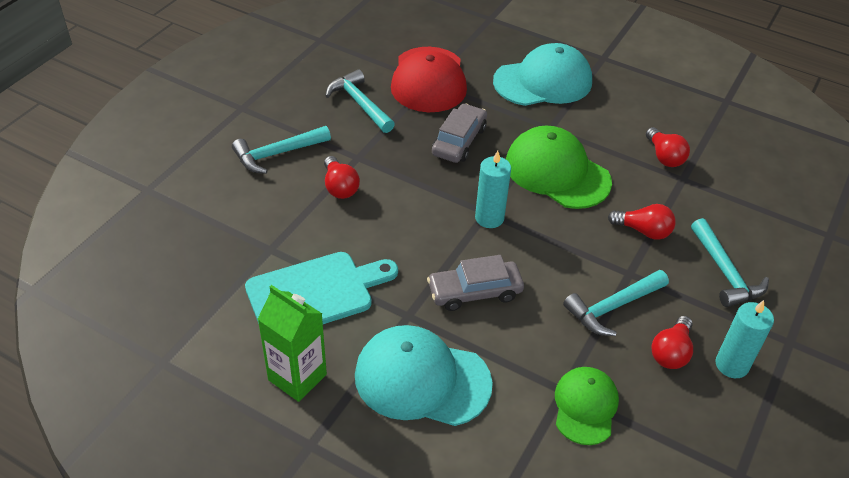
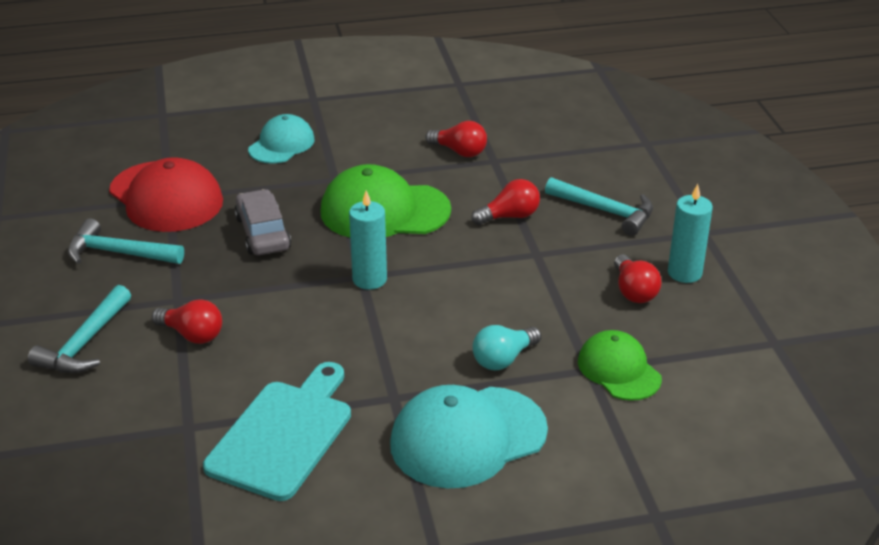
camera: 40 degrees left, 10 degrees down
(297, 377) = (355, 510): green carton -> none
(474, 292) = (429, 343): grey car -> none
(511, 339) = (503, 359): none -> turquoise light bulb
(543, 81) = (281, 144): turquoise cap -> turquoise cap, size x0.61
(613, 307) = (553, 286): turquoise hammer -> none

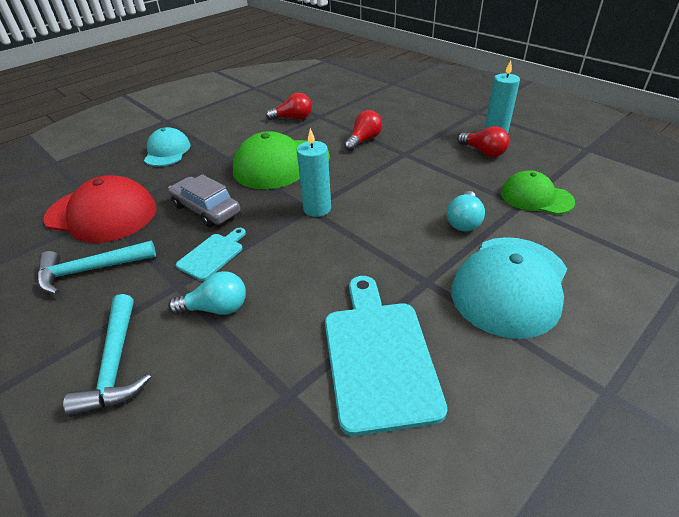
camera: 30 degrees left, 5 degrees up
(192, 335) = (216, 308): red light bulb -> turquoise light bulb
(229, 284) = (213, 255): none -> turquoise cutting board
(605, 211) = (413, 119): turquoise hammer -> none

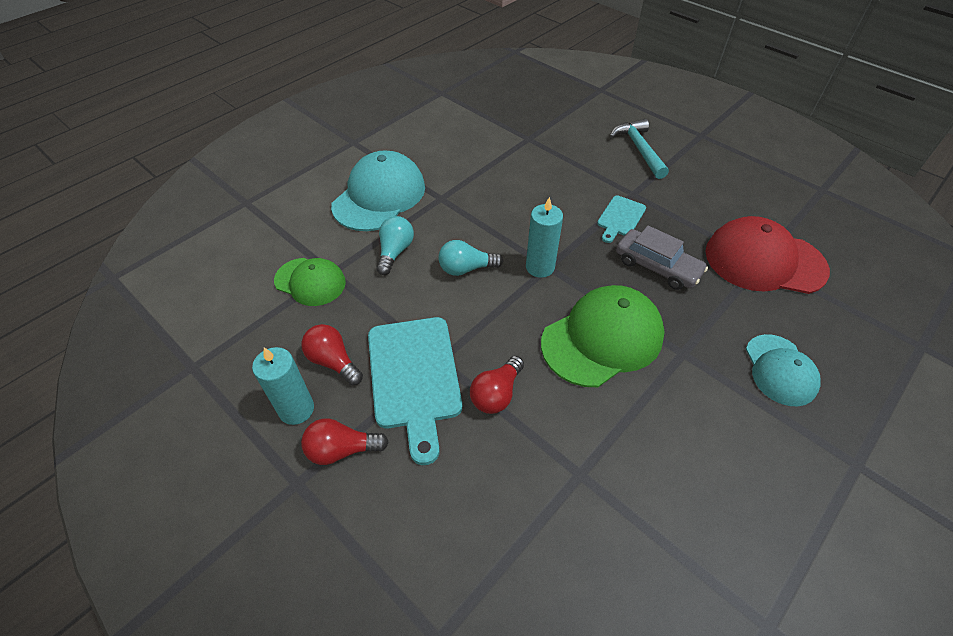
camera: 175 degrees right, 10 degrees up
(91, 270) = (714, 204): turquoise hammer -> none
(216, 308) = (593, 179): turquoise light bulb -> turquoise light bulb (466, 268)
(293, 118) = (625, 466): red light bulb -> red light bulb (342, 449)
(378, 356) = (478, 155): turquoise cutting board -> turquoise cutting board (414, 377)

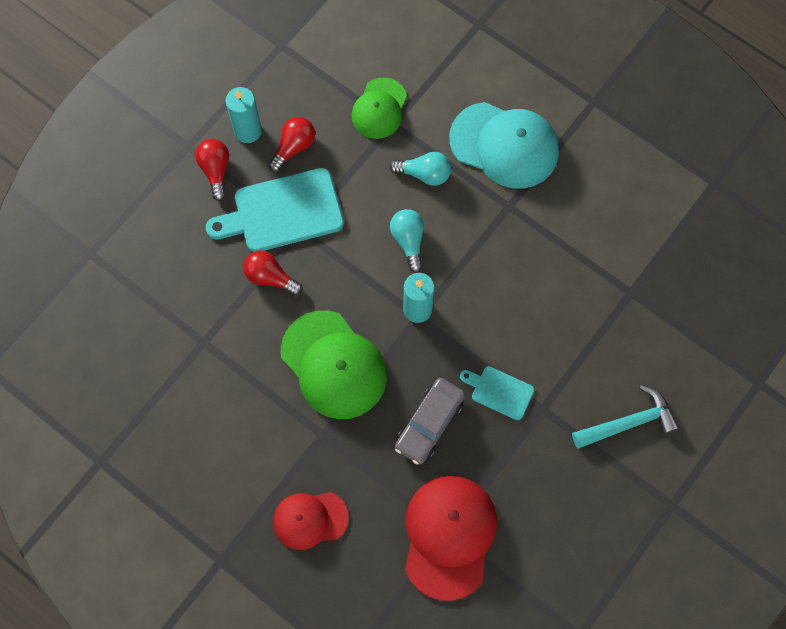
camera: 85 degrees right, 20 degrees up
(780, 370) = (310, 519): turquoise cap -> red cap

